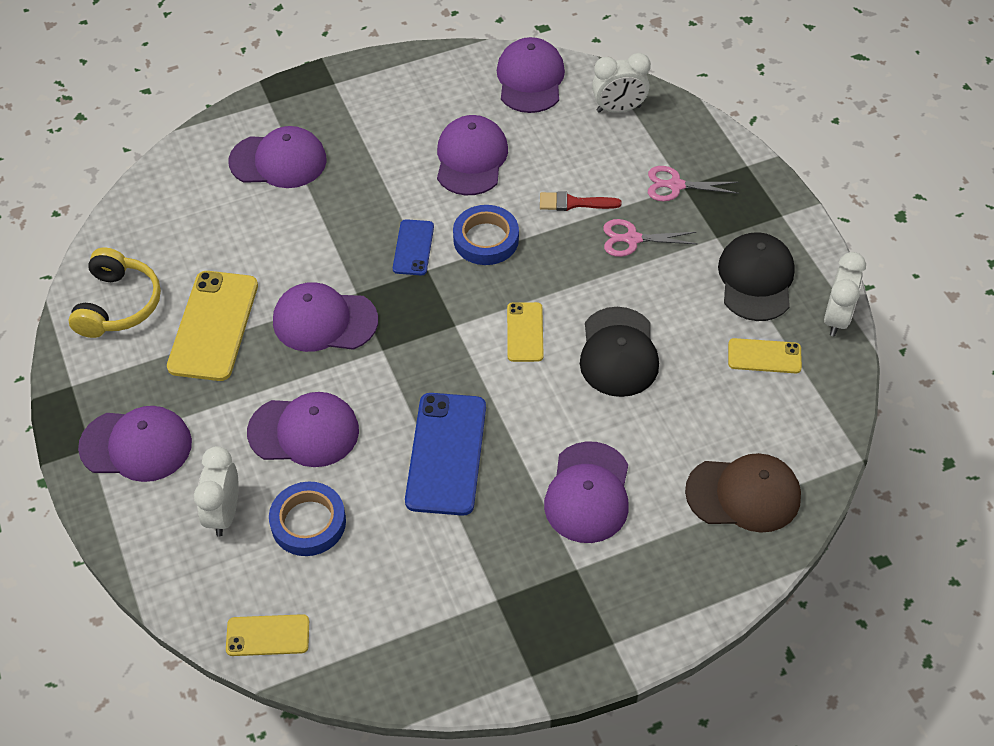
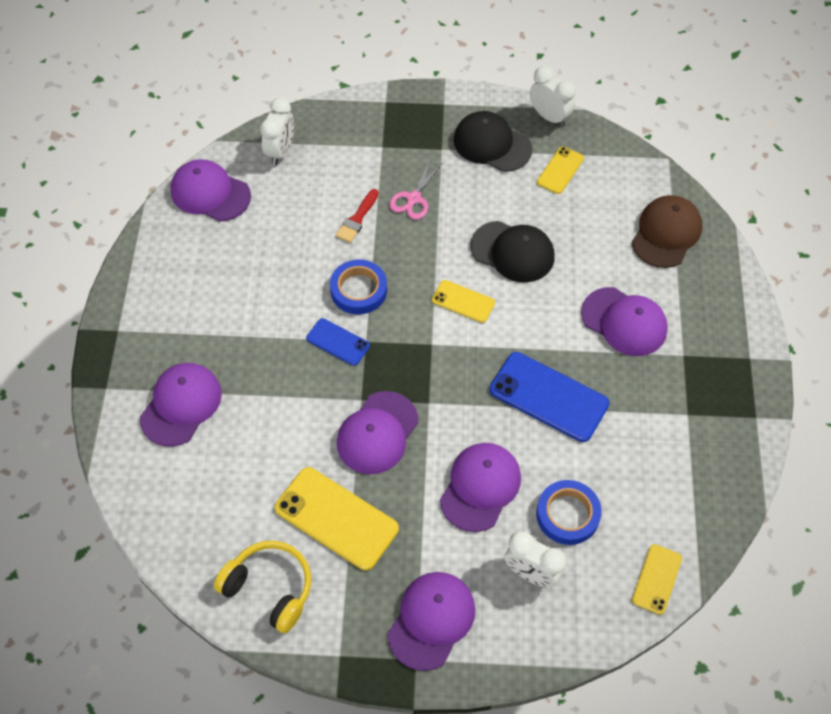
camera: 65 degrees left, 5 degrees up
(471, 159) = (269, 266): purple cap -> none
(675, 185) = (378, 151): pink scissors -> none

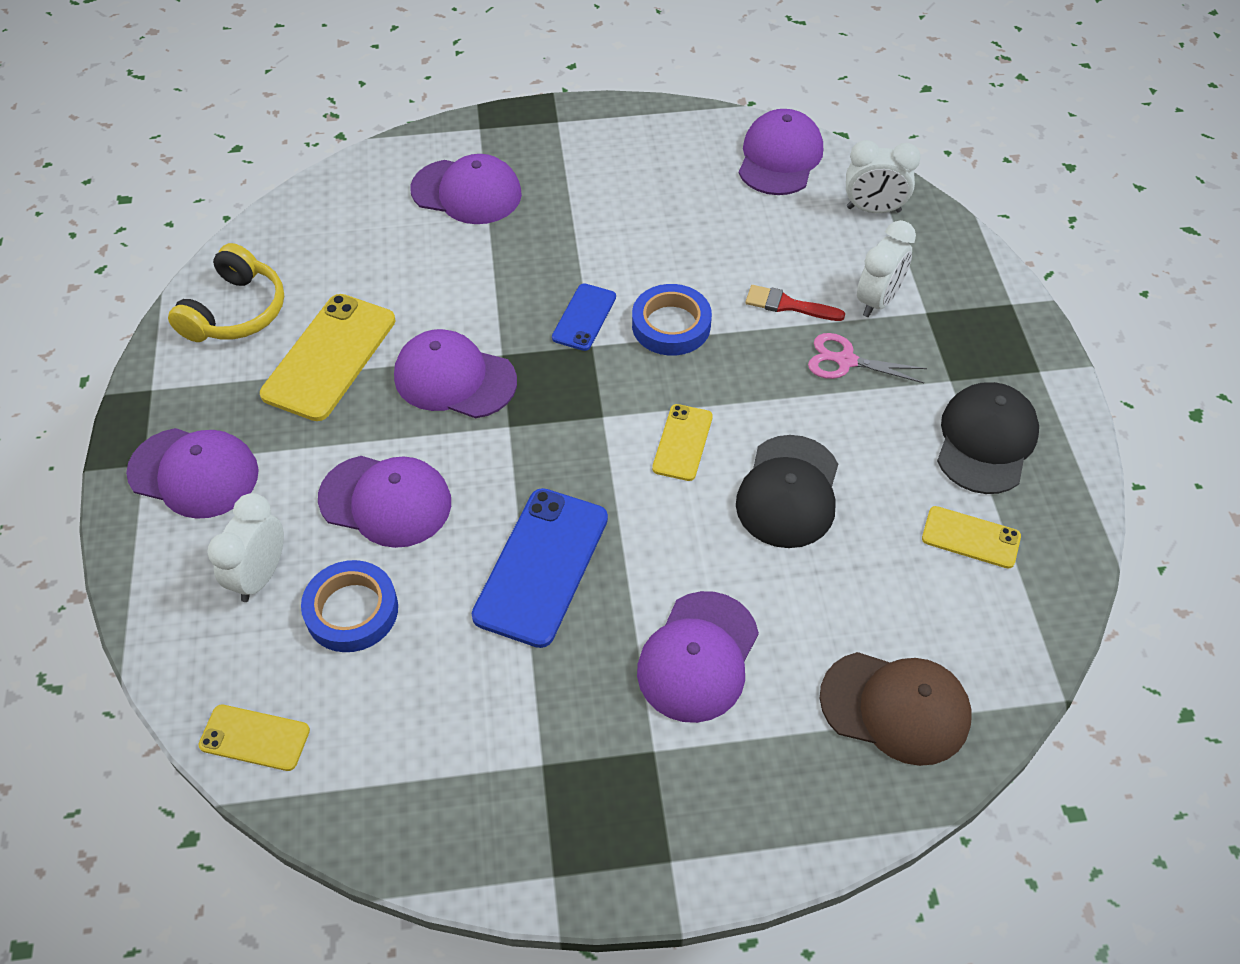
camera: 80 degrees right, 5 degrees down
(549, 117) = (1077, 511): white clock -> white clock (877, 300)

